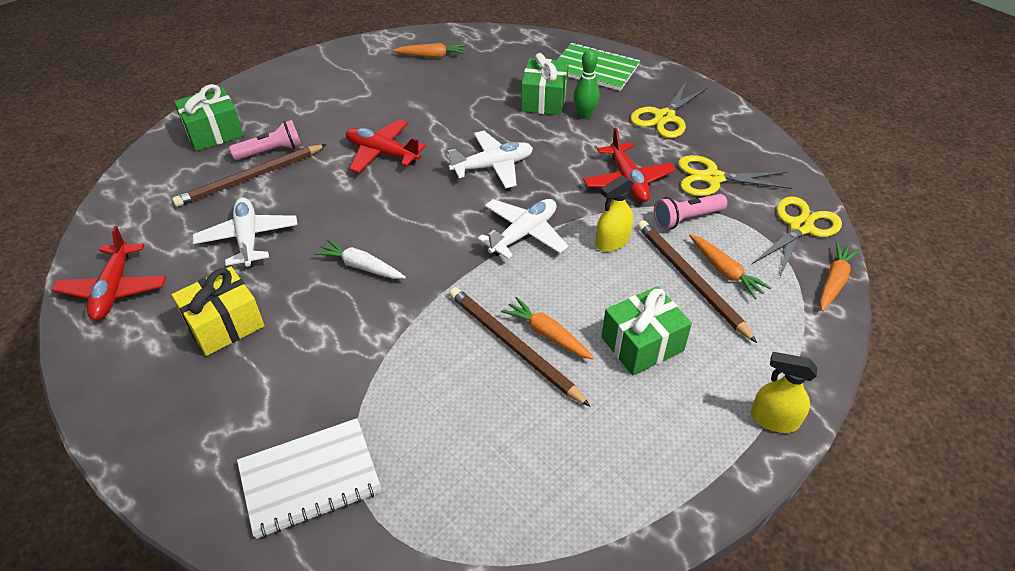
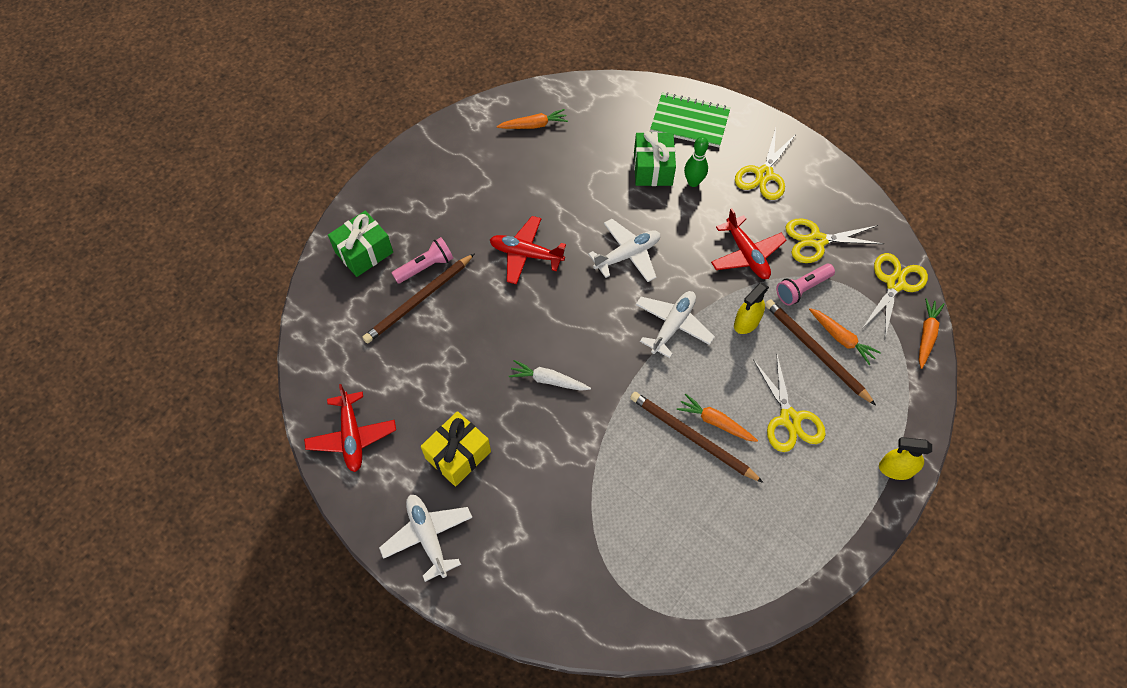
camera: 10 degrees left, 15 degrees up
(248, 238) = (443, 367): white plane -> white plane (428, 536)
(310, 479) = (574, 575): white notebook -> none
(642, 344) = (789, 419): green gift -> yellow scissors

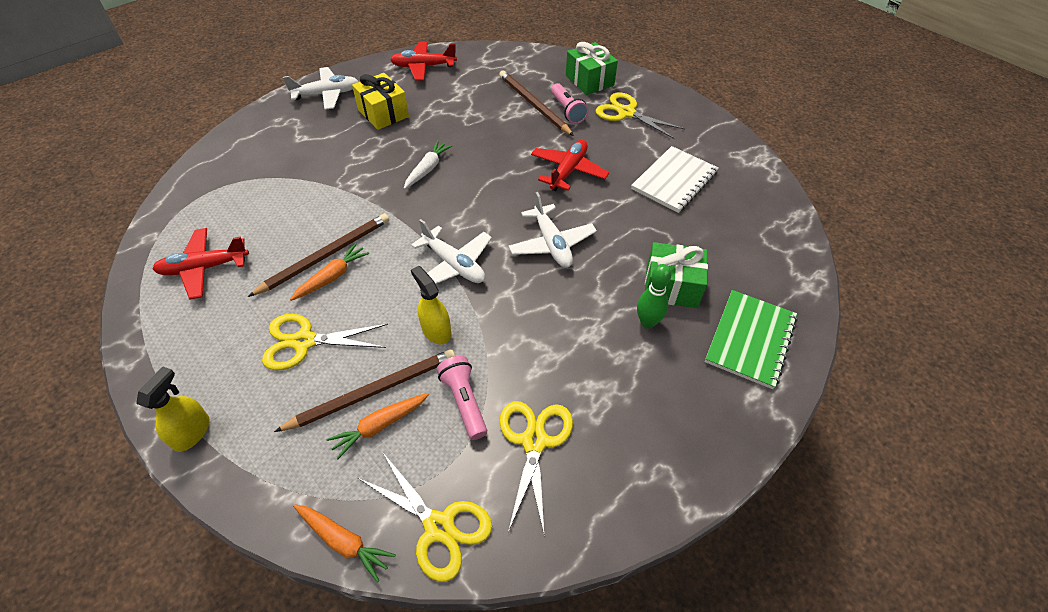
camera: 100 degrees right, 10 degrees down
(523, 170) = (674, 181): none -> white notebook
(534, 125) = (737, 196): orange carrot -> none
(746, 254) = (529, 353): red plane -> red plane (204, 268)
(764, 174) = (655, 405): yellow scissors -> yellow scissors (626, 113)

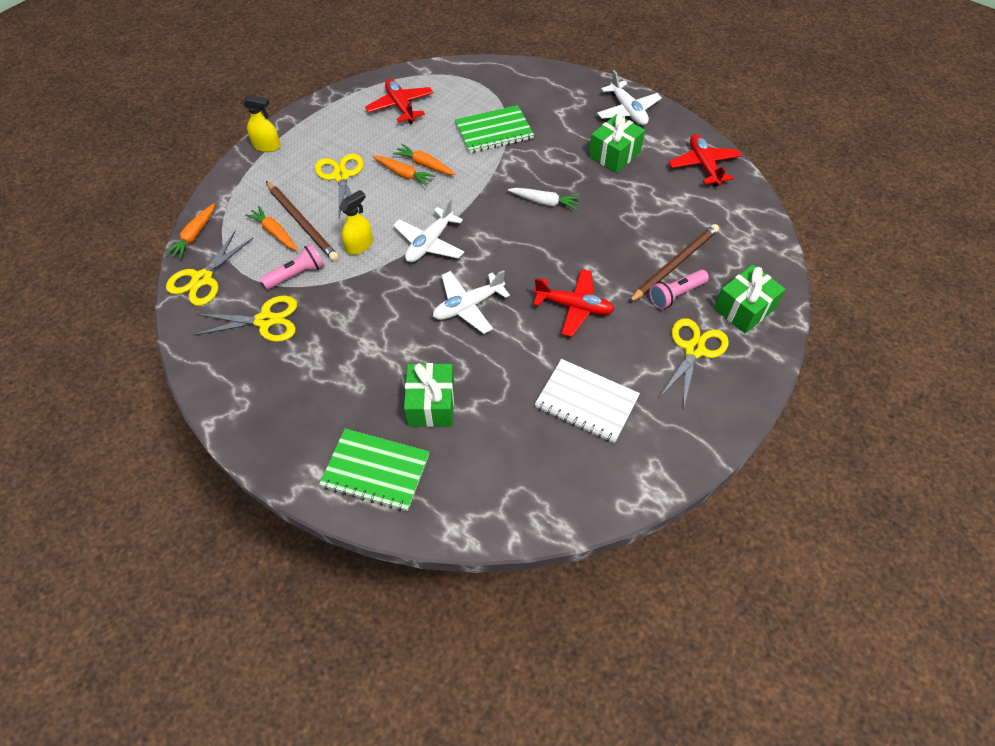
camera: 80 degrees right, 5 degrees up
(301, 190) = (494, 131): none -> green notebook
(326, 255) = (425, 165): brown pencil -> orange carrot
(383, 113) = (614, 154): yellow gift -> green gift
(647, 322) = (385, 387): green bowling pin -> none

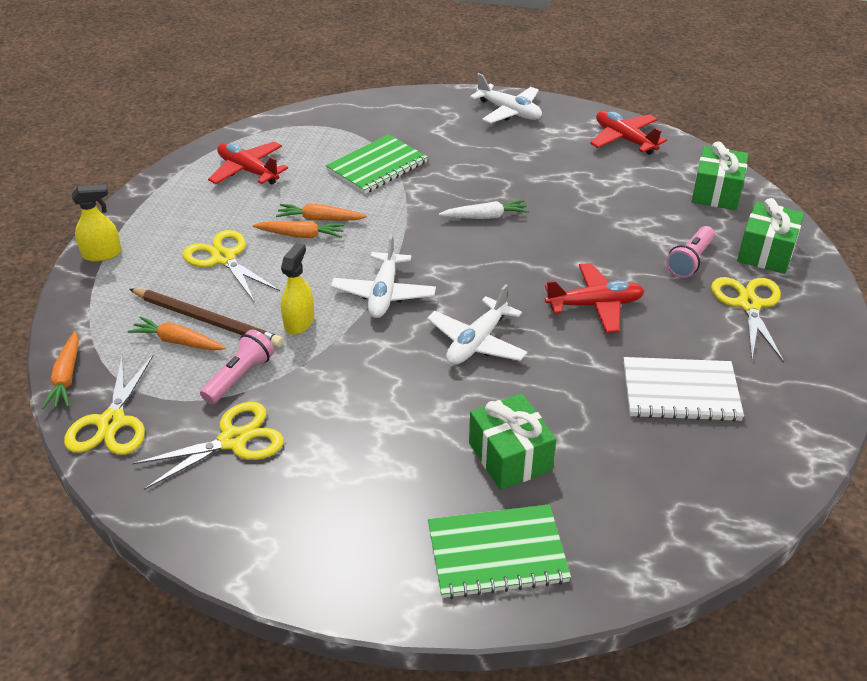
camera: 25 degrees left, 15 degrees down
(614, 154) = (526, 153): green gift -> green gift (716, 192)
(675, 264) = (667, 234): brown pencil -> none

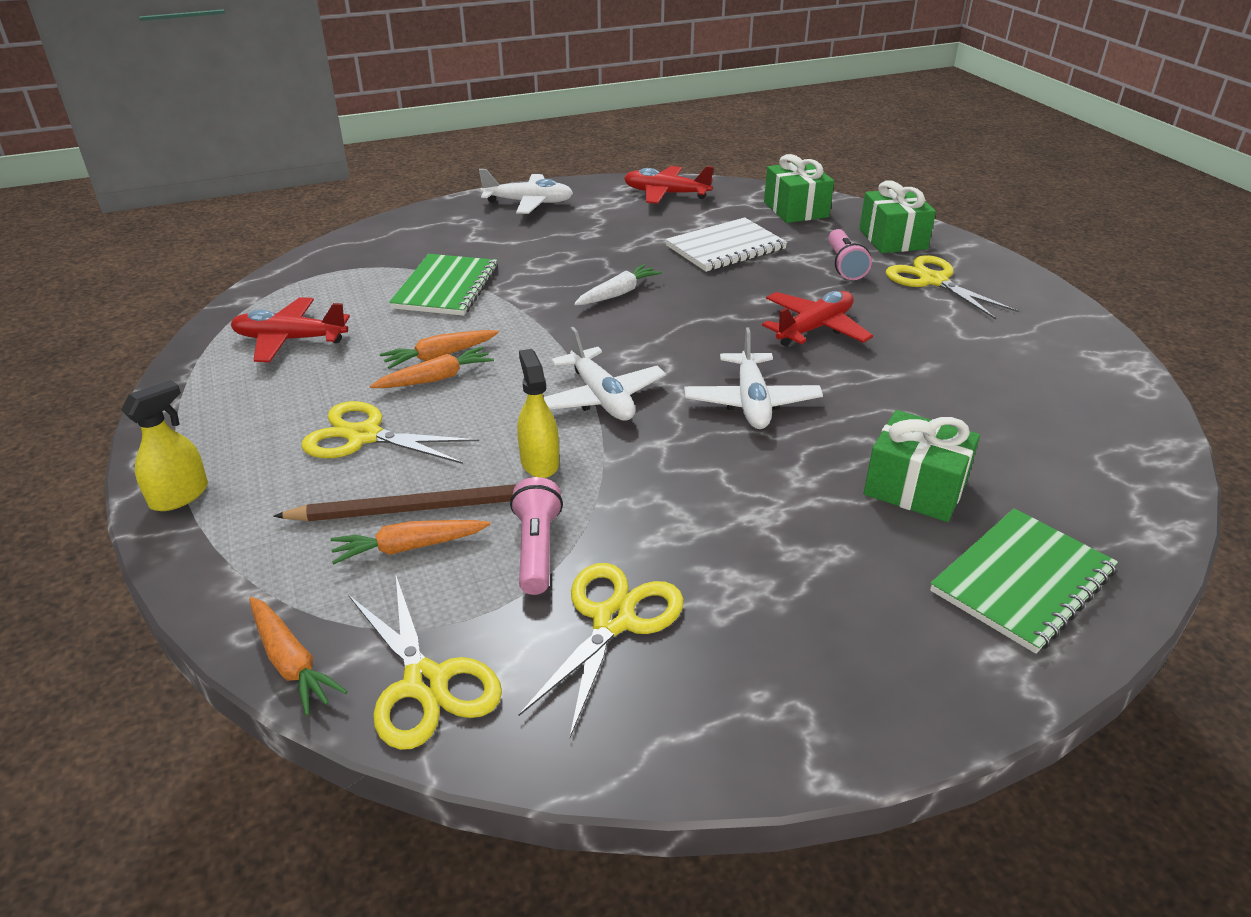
camera: 35 degrees left, 5 degrees down
(680, 392) = (975, 367): white notebook -> white notebook (726, 248)

